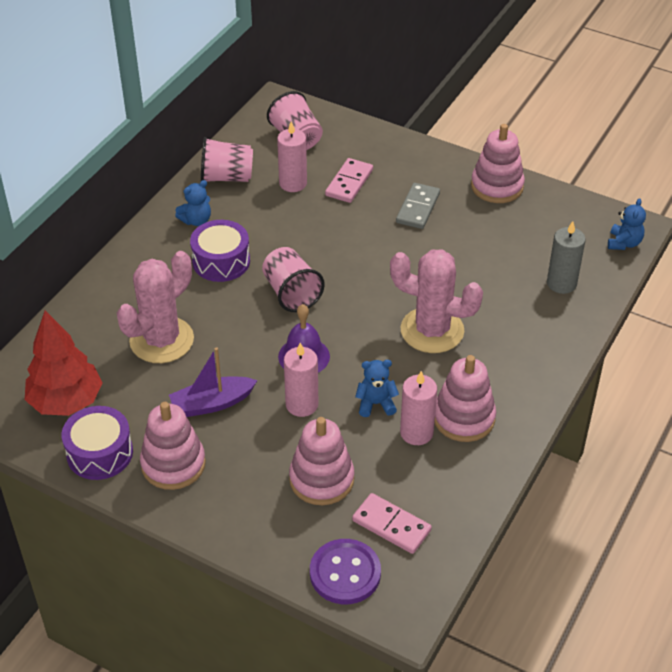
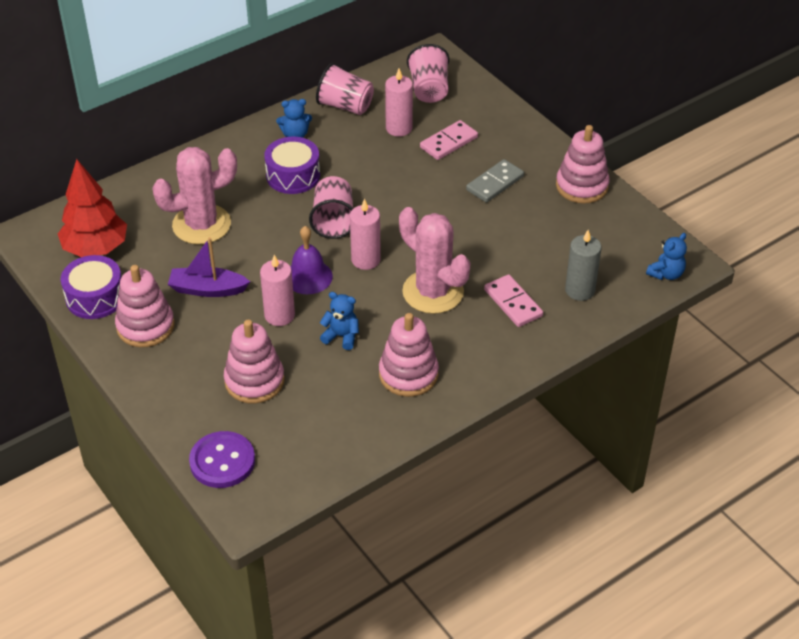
camera: 25 degrees right, 0 degrees up
(391, 525) = (286, 438): pink domino -> pink domino (513, 303)
(416, 433) = (359, 372): pink candle -> pink candle (365, 260)

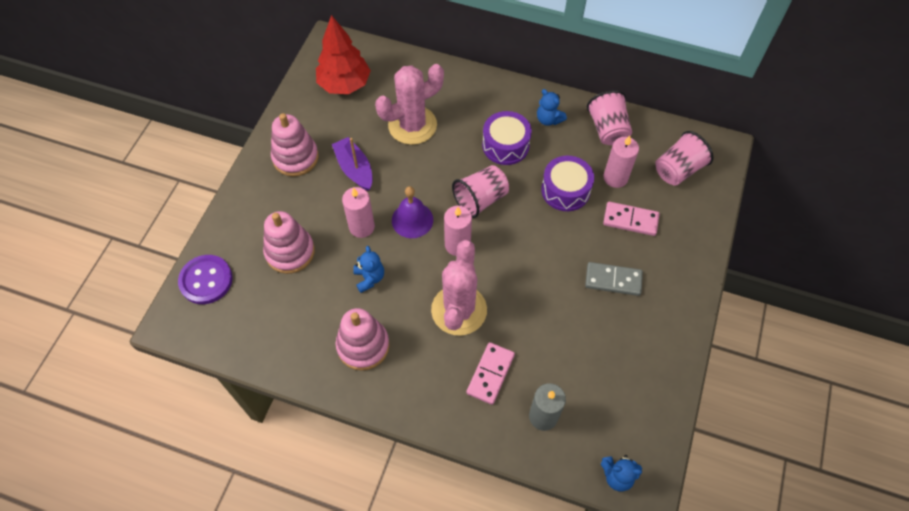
camera: 55 degrees right, 15 degrees up
(95, 297) = (301, 114): purple drum -> purple drum (565, 190)
(201, 225) = (412, 125): pink cactus -> pink cactus turned 60 degrees counterclockwise
(582, 186) = (666, 346): pink stacking toy -> none

